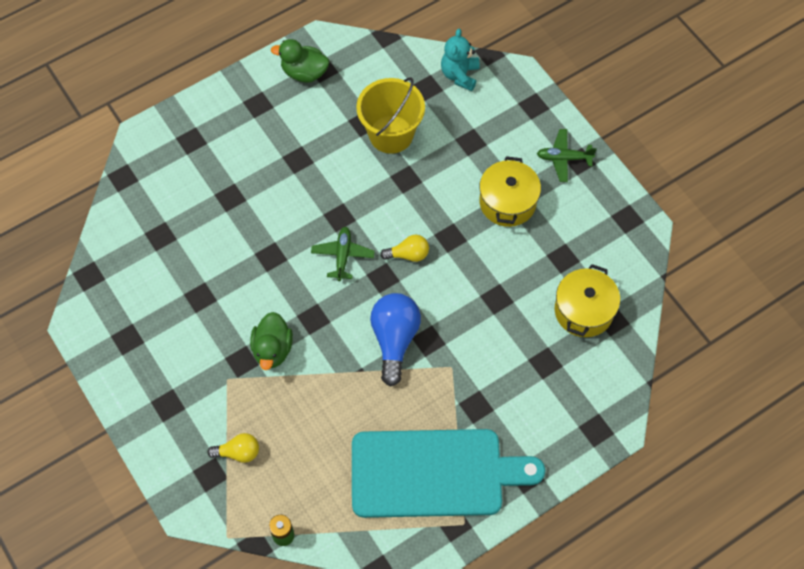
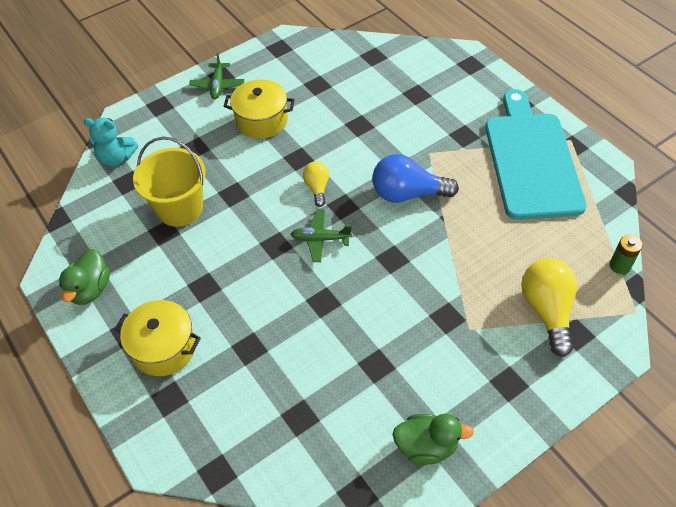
camera: 90 degrees left, 10 degrees down
(238, 452) = (547, 310): yellow light bulb -> yellow light bulb, size x1.79
(272, 349) = (430, 291): green duck -> green duck (426, 446)
(583, 311) = (366, 72): yellow pot -> yellow pot (164, 348)

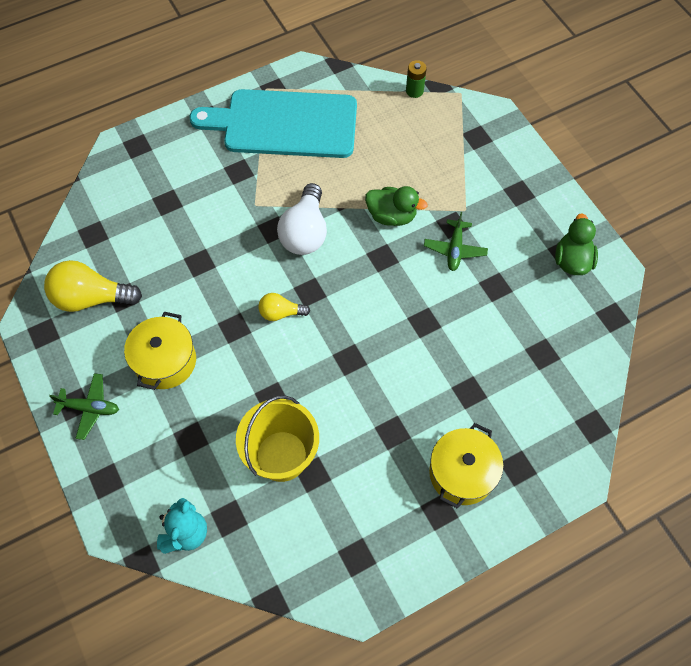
camera: 85 degrees left, 10 degrees up
(90, 289) = (380, 553): green duck -> green duck (391, 216)
(320, 239) = (349, 317): green plane -> green plane (455, 249)
(407, 194) = (305, 232): blue light bulb -> white light bulb
(547, 310) = (453, 151): yellow light bulb -> yellow light bulb (91, 298)

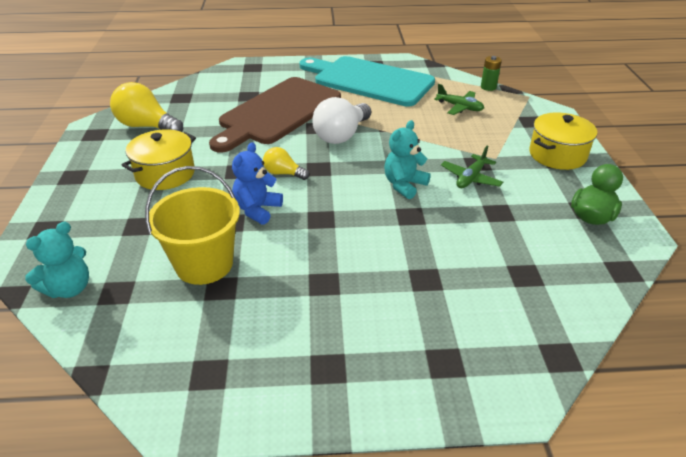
camera: 25 degrees right, 25 degrees down
(89, 408) = (81, 182): green plane -> green plane (459, 107)
(218, 220) = (277, 112): none -> brown cutting board
(286, 372) = (257, 210): none -> blue teddy bear
(391, 216) = (424, 145): green duck -> none
(400, 283) = (404, 185): none -> turquoise teddy bear
(462, 473) = (376, 342): yellow pot -> yellow pot (557, 155)

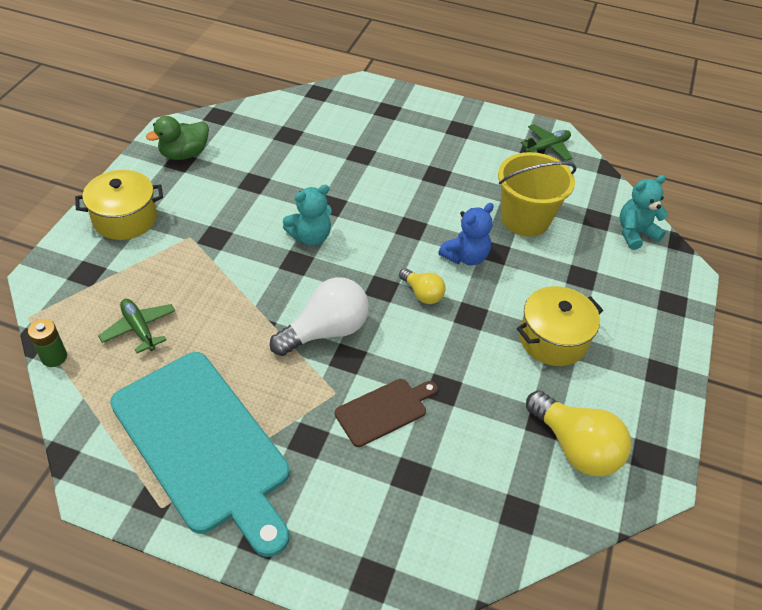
camera: 160 degrees left, 10 degrees up
(277, 112) = (384, 410): brown cutting board -> brown cutting board, size x0.47
(471, 178) = (240, 222): green plane -> green plane (547, 147)

